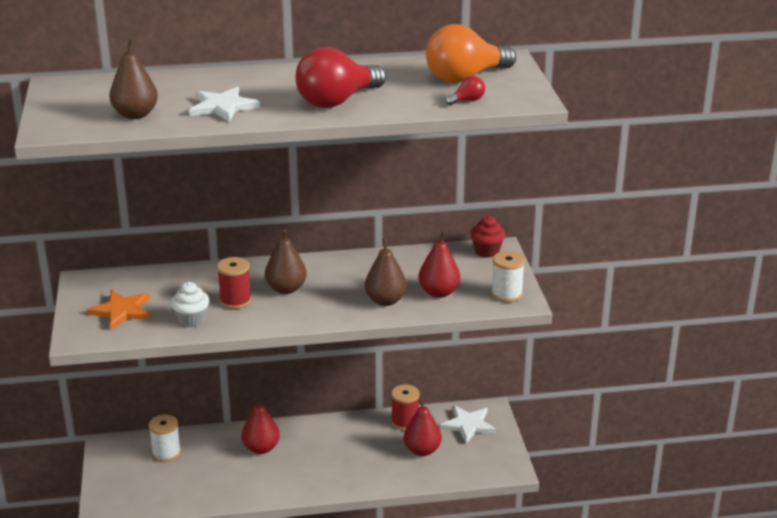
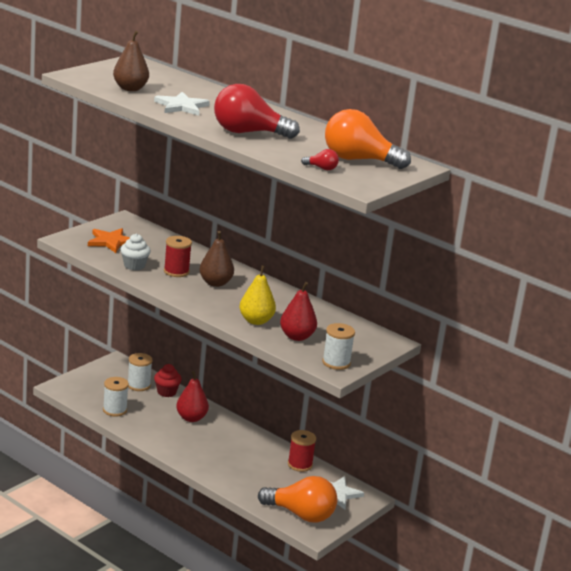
camera: 45 degrees right, 5 degrees down
(190, 492) = (114, 410): none -> white spool
(385, 300) = (256, 321): brown pear -> yellow pear
(422, 450) = (280, 484): red pear -> none
(478, 462) = (301, 514): none -> orange light bulb
(486, 251) = (380, 338): red cupcake -> red cupcake (166, 392)

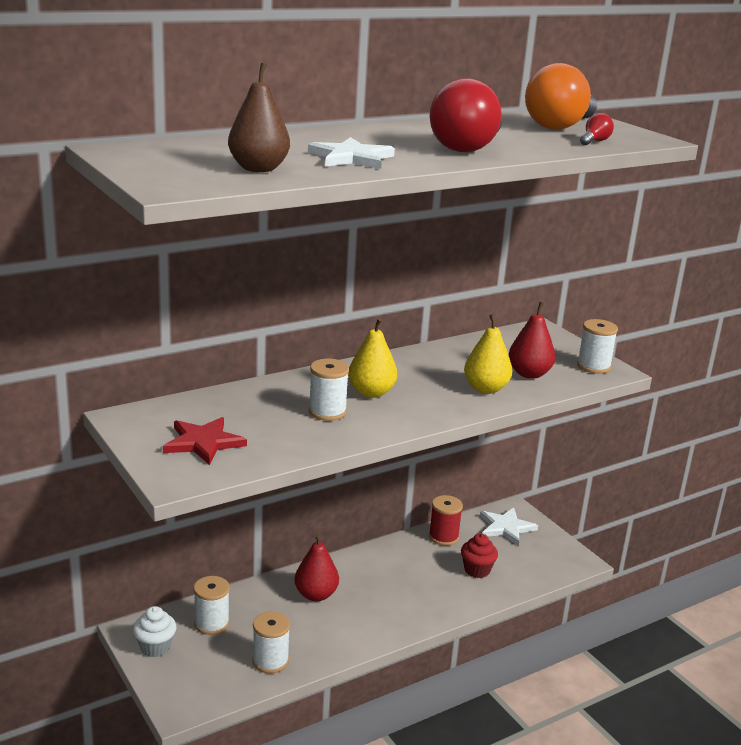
camera: 70 degrees left, 0 degrees up
(111, 242) = (203, 442): orange star -> red star
(134, 266) = (297, 439): white cupcake -> white cupcake (155, 647)
(166, 392) = (241, 602): red cupcake -> red cupcake (477, 570)
(176, 271) = (327, 412): red spool -> white spool
(215, 283) = (371, 393): brown pear -> yellow pear
(301, 514) = (544, 561): orange light bulb -> none

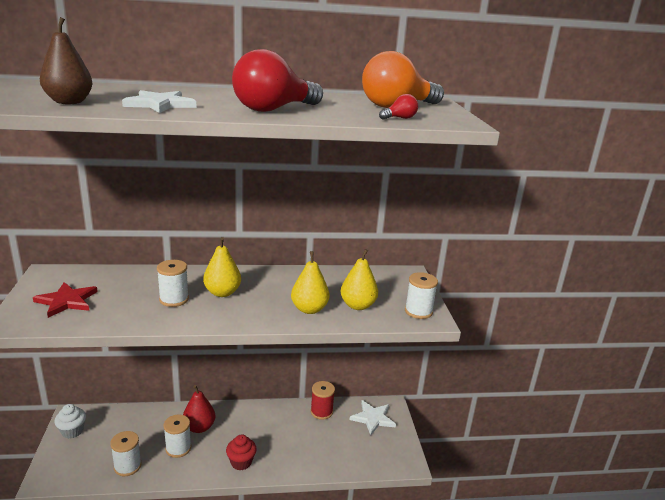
camera: 25 degrees right, 0 degrees up
(211, 623) = (119, 426): white spool -> white spool (178, 448)
(477, 570) = (323, 445): red cupcake -> red cupcake (241, 462)
(529, 374) = (358, 305): red pear -> yellow pear

